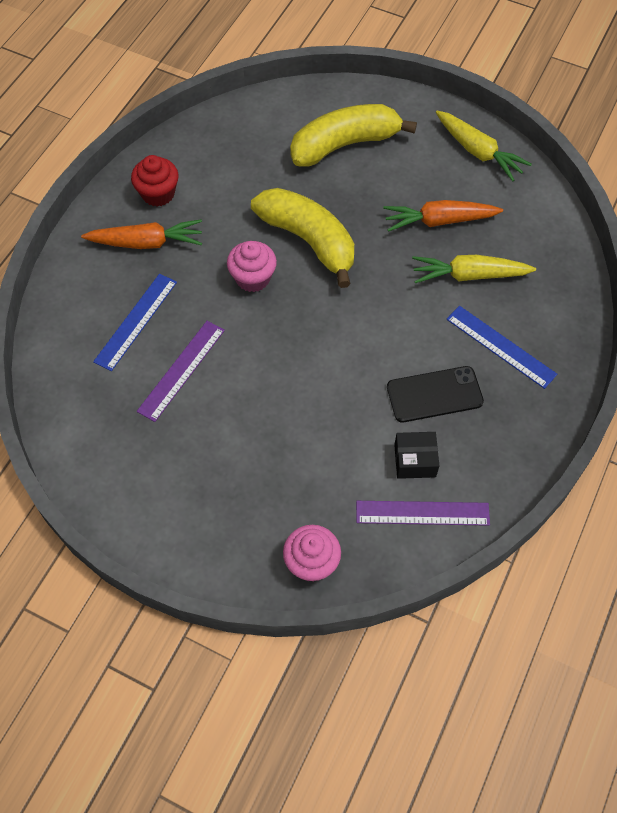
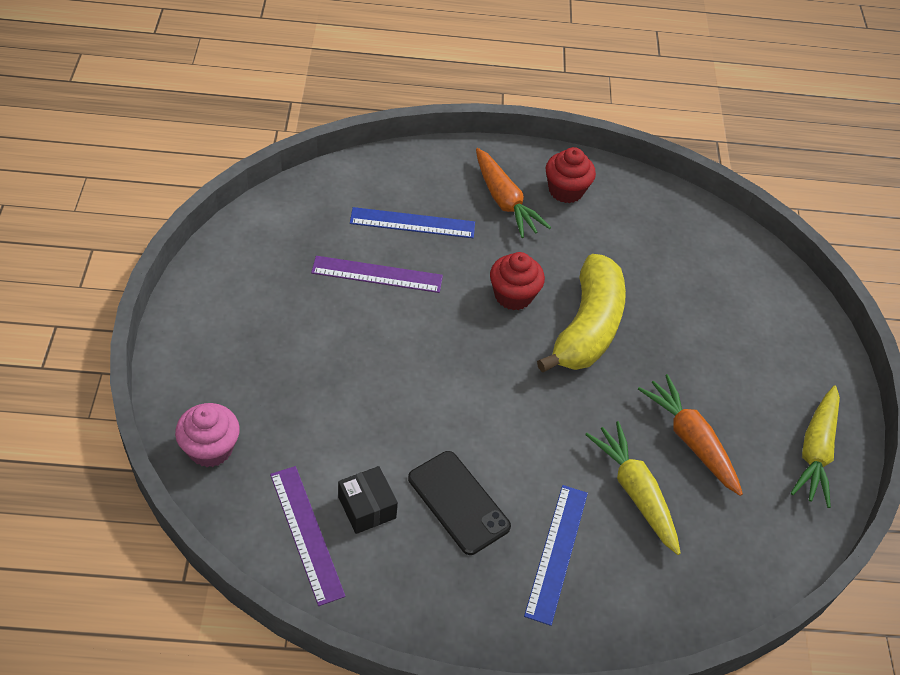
camera: 60 degrees right, 10 degrees down
(253, 278) = (513, 295): pink cupcake -> red cupcake
(344, 144) = (732, 320): yellow banana -> none

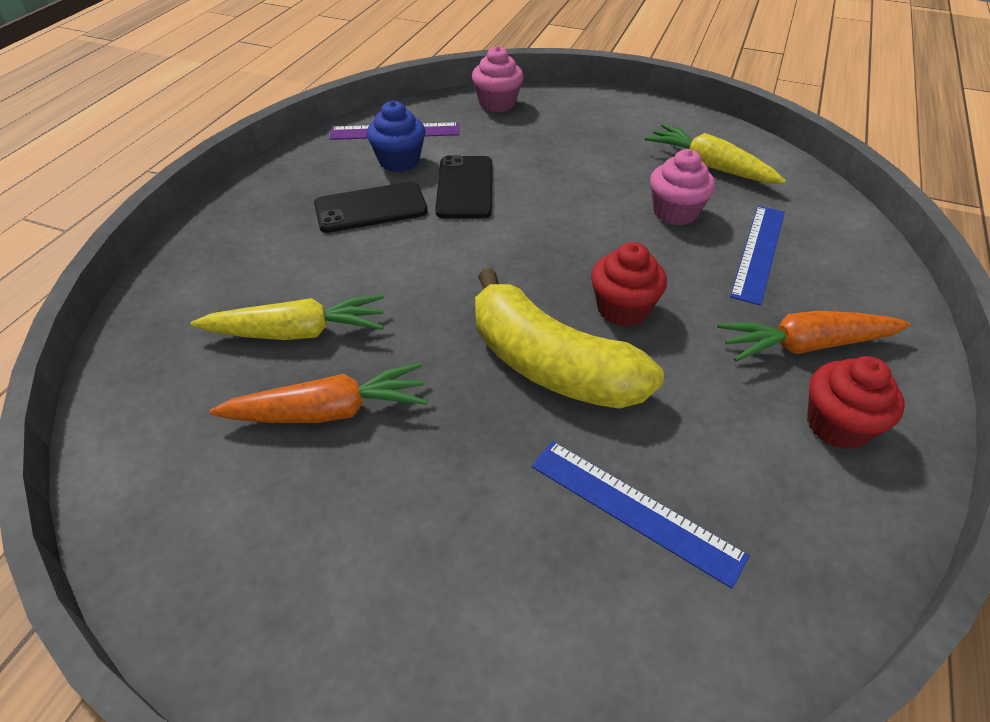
camera: 115 degrees right, 5 degrees down
(367, 507) = (399, 161): black box -> blue cupcake
(377, 274) = (675, 212): purple ruler -> pink cupcake
(395, 434) = (465, 187): none -> black phone
(557, 552) = (276, 254): blue ruler -> blue ruler (634, 509)
(815, 452) = (215, 567): yellow carrot -> yellow carrot (709, 166)

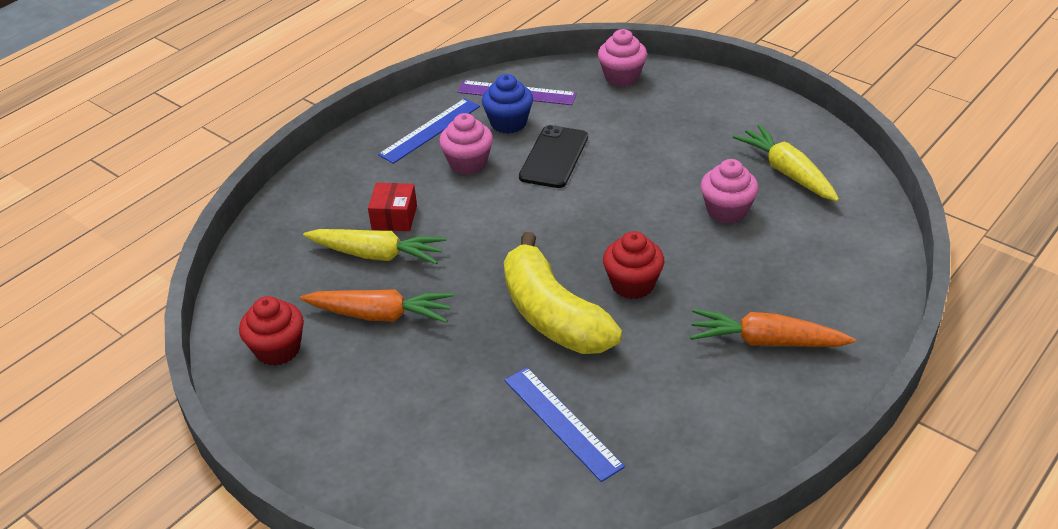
camera: 20 degrees right, 5 degrees down
(304, 283) = (394, 217): none -> red box
(371, 208) = (468, 163): black phone -> pink cupcake
(758, 252) = (778, 259): blue ruler -> blue ruler (430, 130)
(837, 425) = (749, 403): red cupcake -> red cupcake (278, 349)

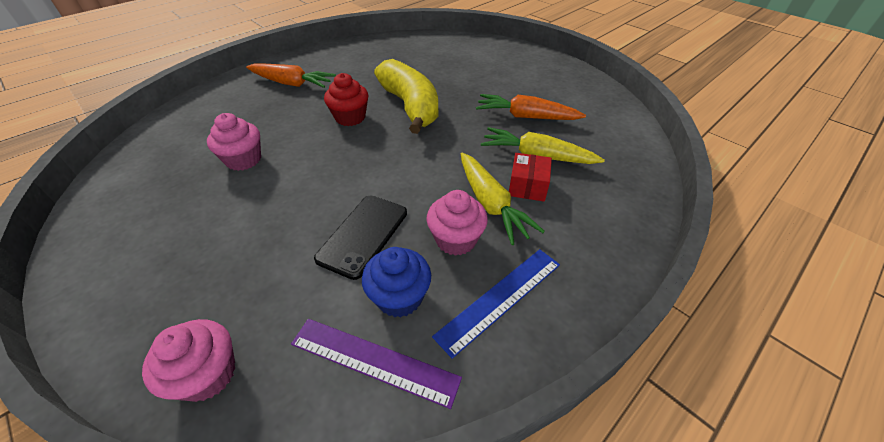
camera: 175 degrees left, 5 degrees up
(278, 349) = (589, 105): red cupcake -> none
(562, 422) = (421, 64): blue ruler -> none
(786, 172) = (159, 189): yellow carrot -> yellow carrot (491, 204)

